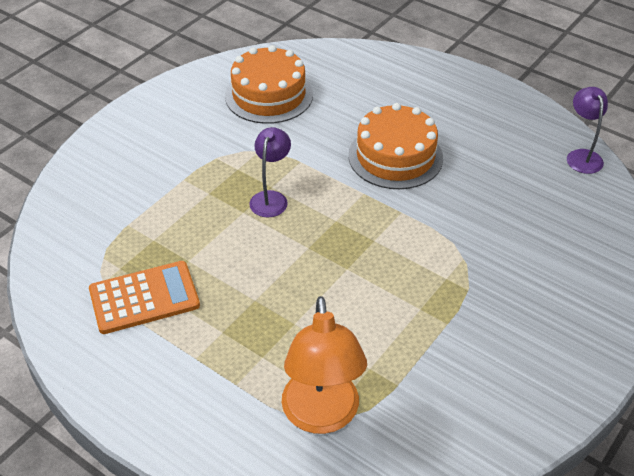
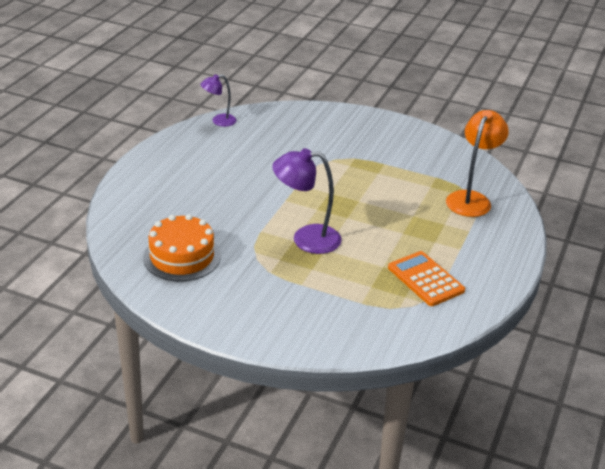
camera: 105 degrees left, 10 degrees down
(271, 198) = (306, 239): purple lamp -> purple lamp, size x1.68
(322, 416) = (471, 199): orange lamp -> orange lamp turned 45 degrees counterclockwise
(395, 156) = (242, 190): orange cake -> none

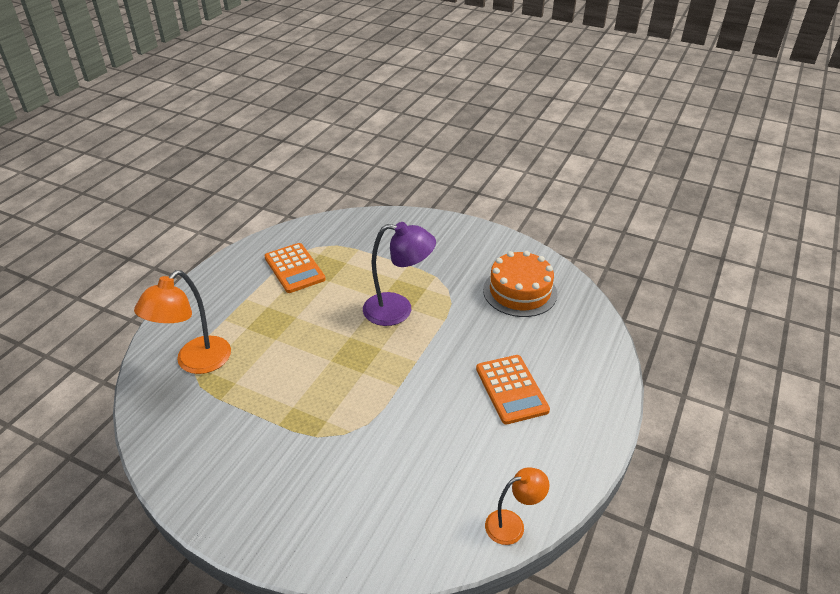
camera: 175 degrees left, 5 degrees up
(206, 182) = (511, 389): none -> orange calculator
(219, 121) = (512, 524): purple lamp -> orange lamp

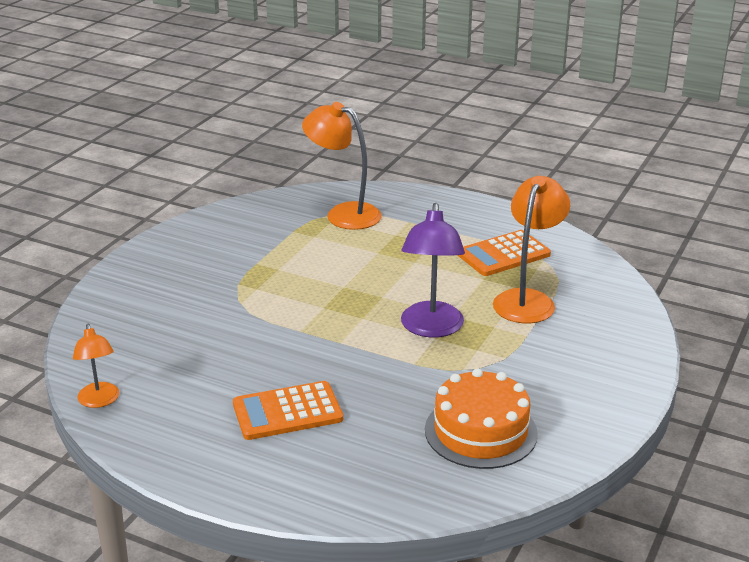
camera: 90 degrees right, 10 degrees down
(362, 261) = (527, 300): none -> orange lamp

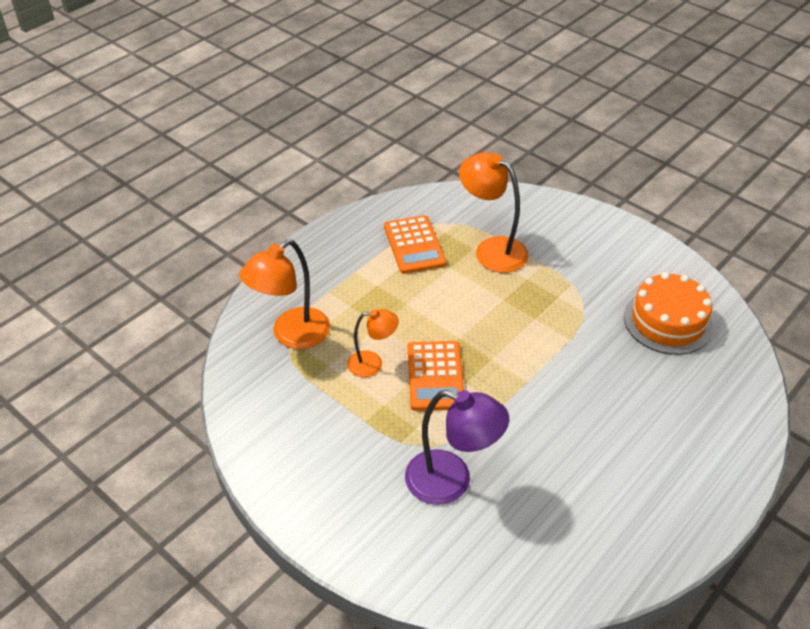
camera: 75 degrees left, 15 degrees up
(99, 401) = (590, 584): orange lamp -> orange lamp (372, 364)
(287, 411) = (627, 436): orange calculator -> orange calculator (435, 376)
(431, 328) = (520, 317): purple lamp -> purple lamp (451, 482)

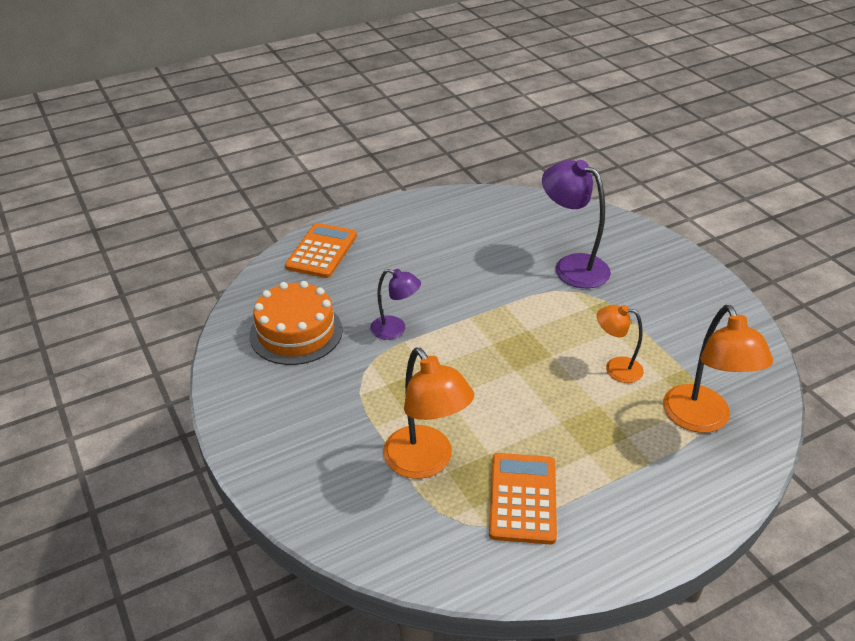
camera: 160 degrees left, 5 degrees down
(292, 335) = (702, 420): orange lamp -> orange lamp turned 105 degrees clockwise
(435, 376) = (555, 342): orange calculator -> orange calculator (322, 251)
(585, 348) = (395, 329): none -> purple lamp

